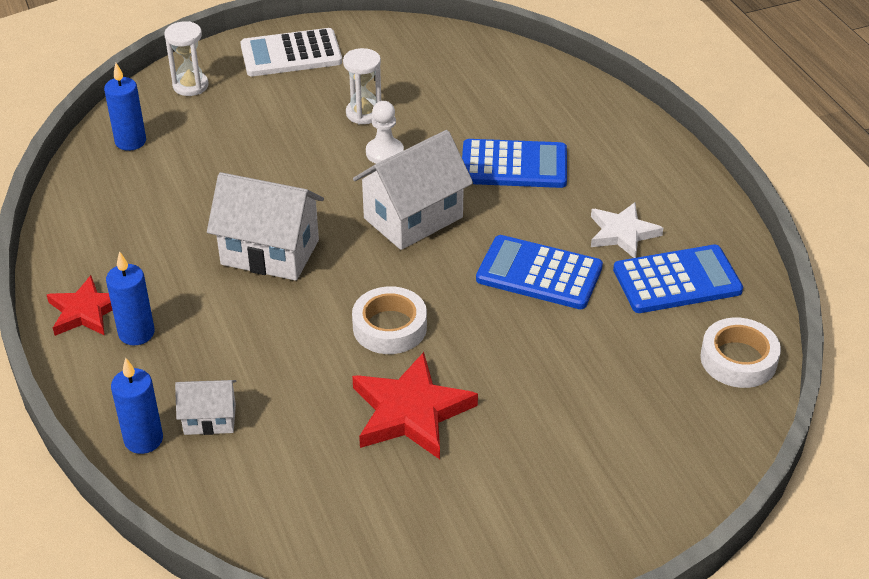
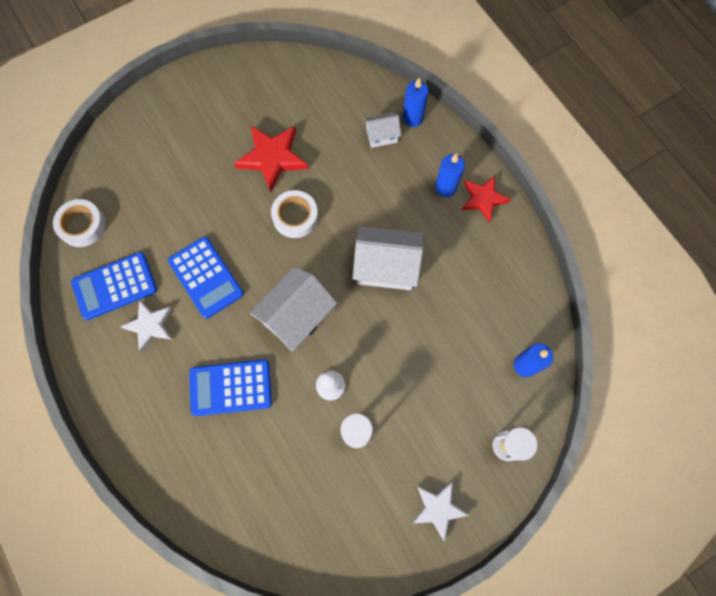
camera: 170 degrees right, 30 degrees up
(291, 54) = (438, 509): white calculator -> white star
(539, 273) = (206, 277): blue calculator -> blue calculator turned 45 degrees clockwise

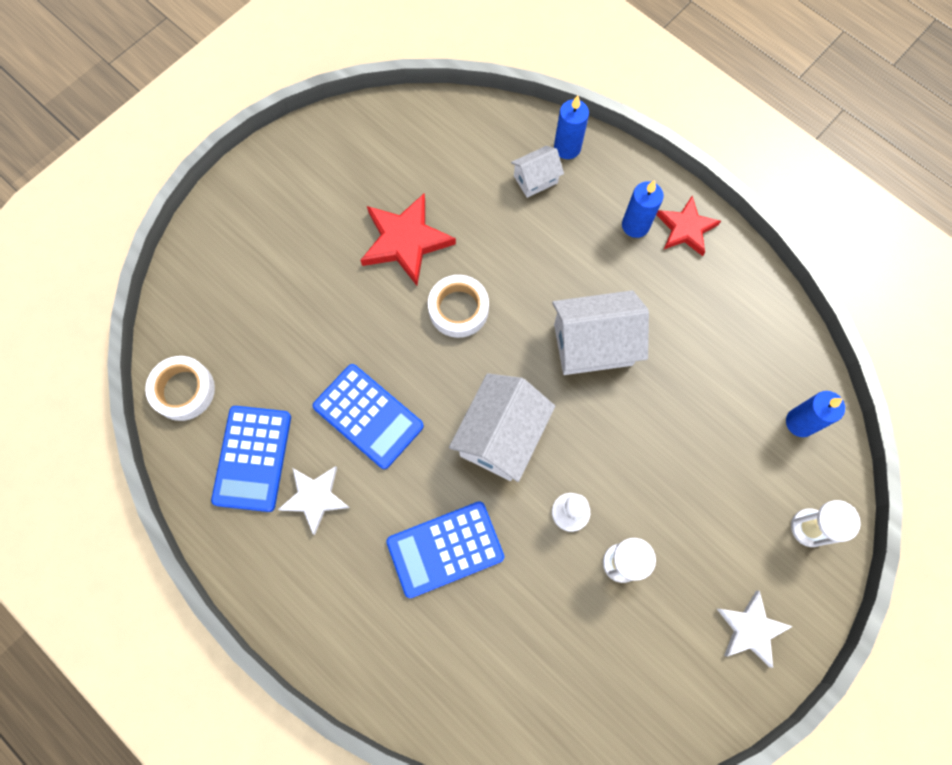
camera: 15 degrees left, 0 degrees up
(115, 286) = (252, 458): blue calculator -> blue calculator turned 45 degrees counterclockwise

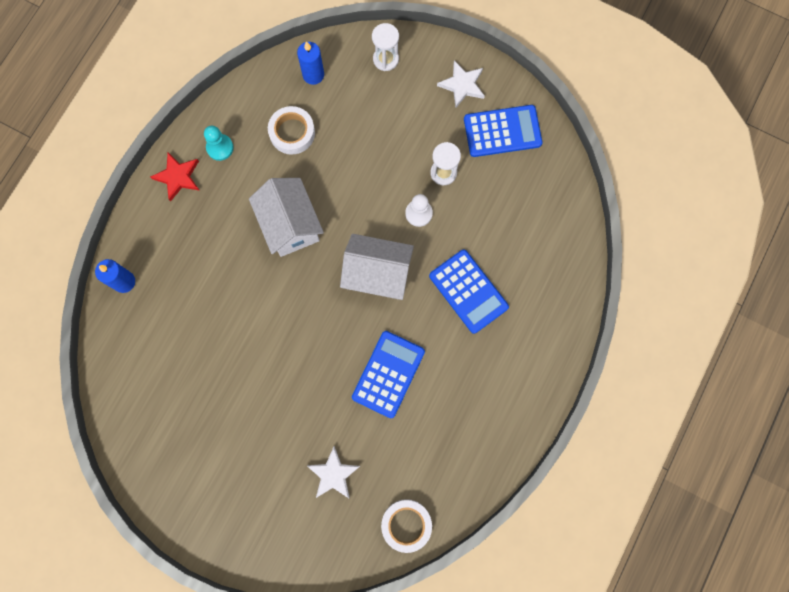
camera: 105 degrees left, 5 degrees up
(252, 458) = (443, 451): blue calculator -> blue calculator (502, 131)
(315, 498) = (459, 394): white star -> white star (333, 474)
(405, 241) = (237, 388): red star -> none
(458, 309) = (286, 331): white tape -> white tape (292, 133)
(535, 179) = (159, 300): white house -> none
(635, 225) = (183, 214): blue candle -> none
(715, 284) = (220, 147): none -> turquoise pawn

